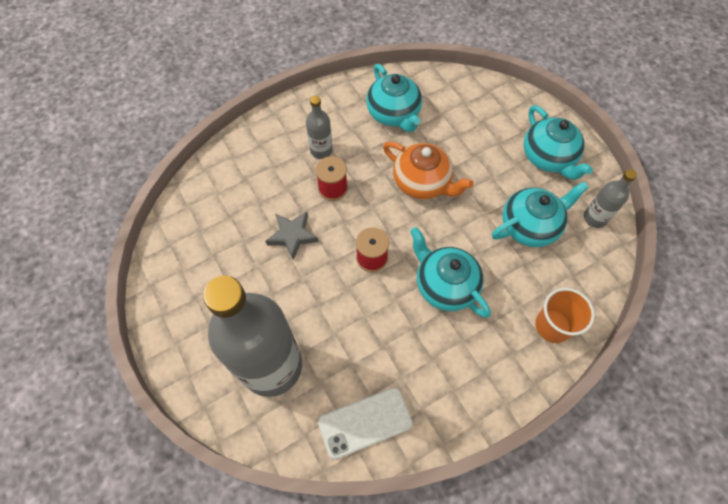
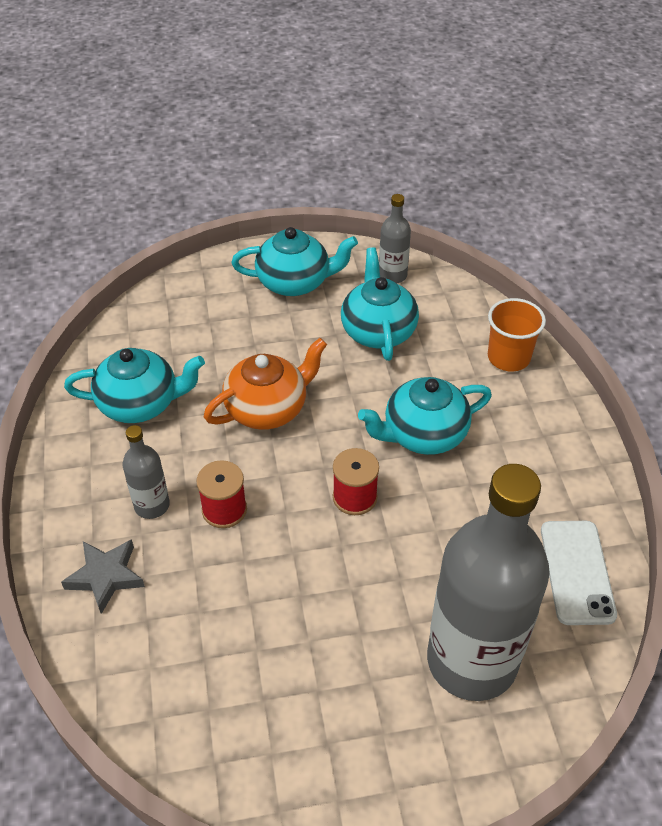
camera: 70 degrees left, 15 degrees down
(292, 236) = (279, 581): grey star -> grey star (105, 576)

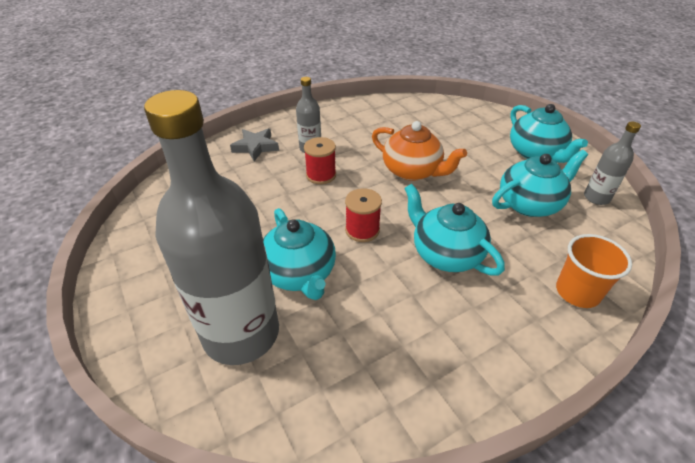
camera: 70 degrees right, 5 degrees down
(140, 403) = (381, 124): turquoise teapot -> turquoise teapot (299, 273)
(577, 572) = (357, 398): white phone -> none

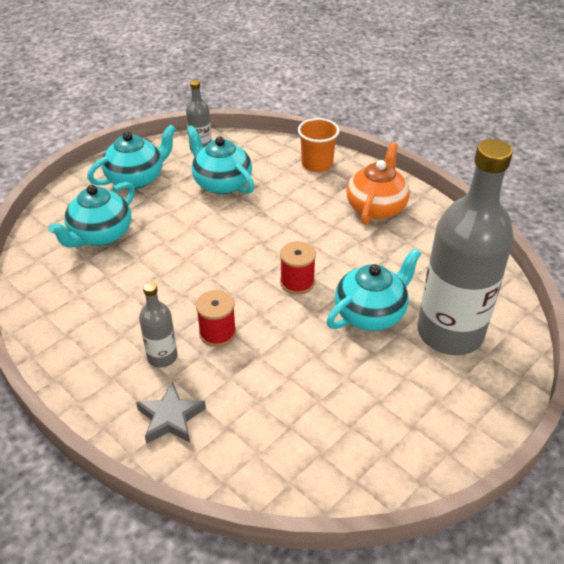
camera: 105 degrees left, 0 degrees up
(412, 171) = (189, 260): orange teapot -> orange teapot (376, 207)
(445, 254) = (306, 228): turquoise teapot -> turquoise teapot (100, 235)

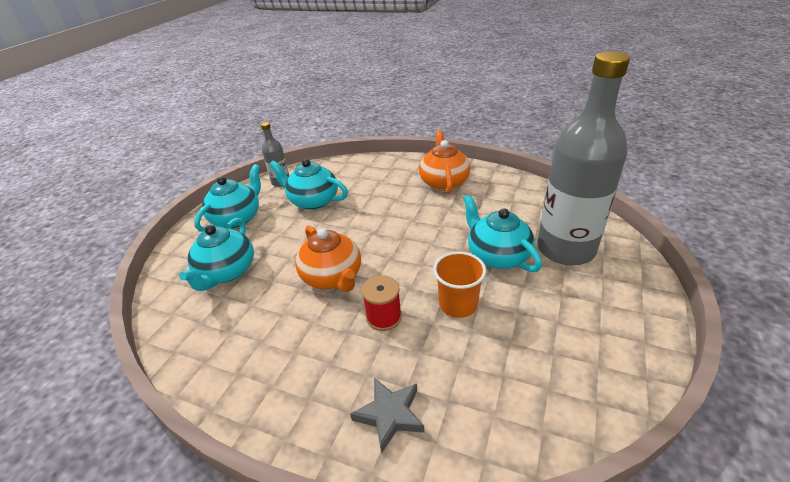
camera: 20 degrees left, 5 degrees down
(162, 357) = (346, 358): grey bottle -> none
(194, 275) = (333, 277): none -> orange teapot
(297, 282) = (423, 253): red spool -> none
(317, 164) = (379, 167): orange cup -> orange cup (458, 304)
(371, 313) = (497, 256): turquoise teapot -> turquoise teapot turned 60 degrees counterclockwise

